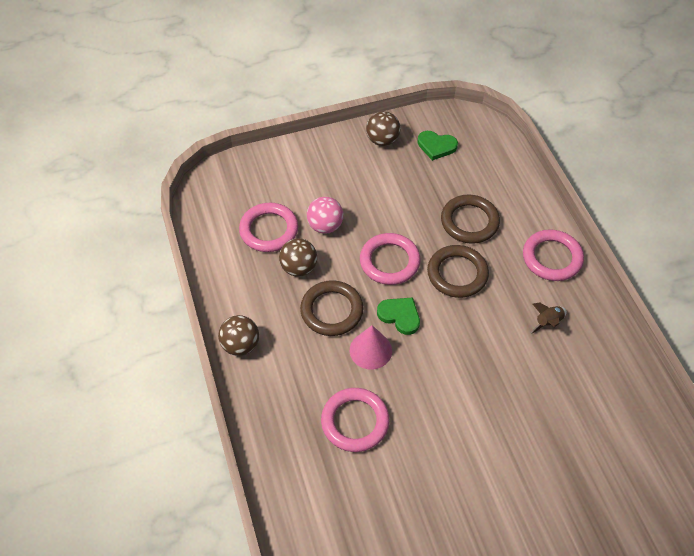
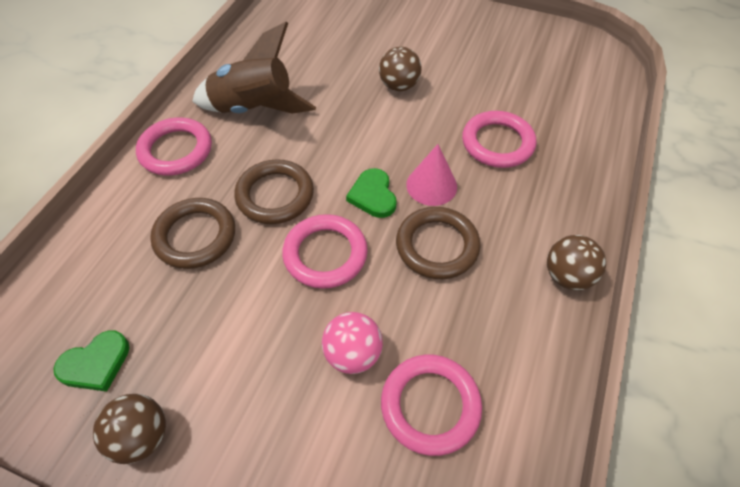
camera: 140 degrees left, 0 degrees up
(299, 268) = (433, 320): brown ball -> brown ball (399, 86)
(436, 146) = (96, 363): green heart -> green heart turned 90 degrees clockwise
(548, 322) = (254, 109): brown rocket -> brown rocket, size x2.40

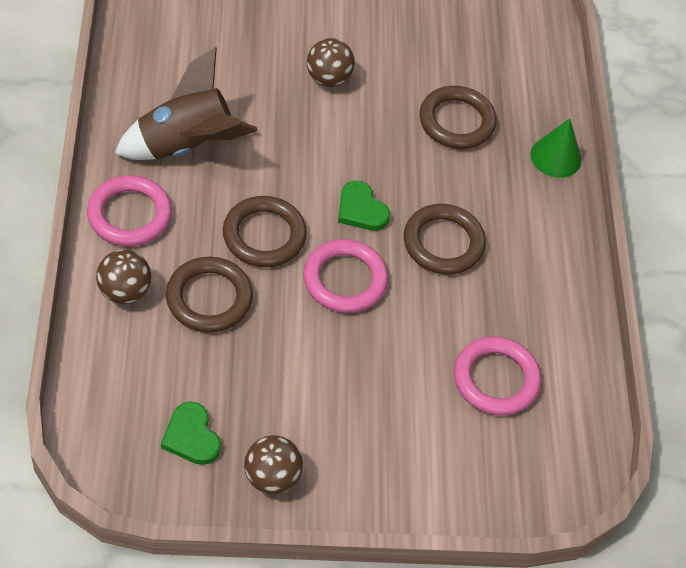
camera: 30 degrees left, 0 degrees up
(96, 363) = (191, 436): green heart -> green heart turned 120 degrees clockwise
(353, 354) = (414, 359): pink ball -> none
(431, 185) = (412, 184): pink cone -> none
(497, 143) = (456, 121): pink ring -> brown ring
(567, 276) = (566, 239): brown ball -> brown ball (124, 291)
(584, 195) = (556, 157): none -> green cone

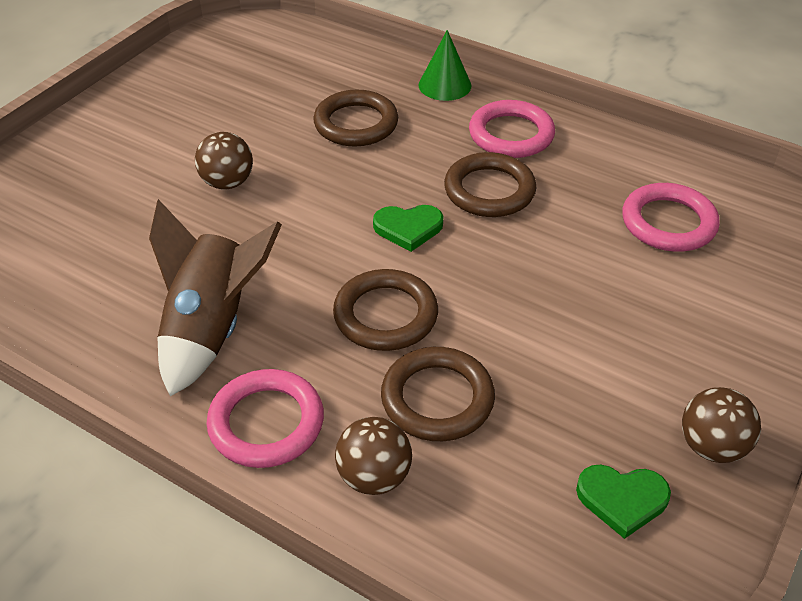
camera: 50 degrees left, 10 degrees down
(345, 280) = (486, 277): pink ring -> pink ring (511, 134)

